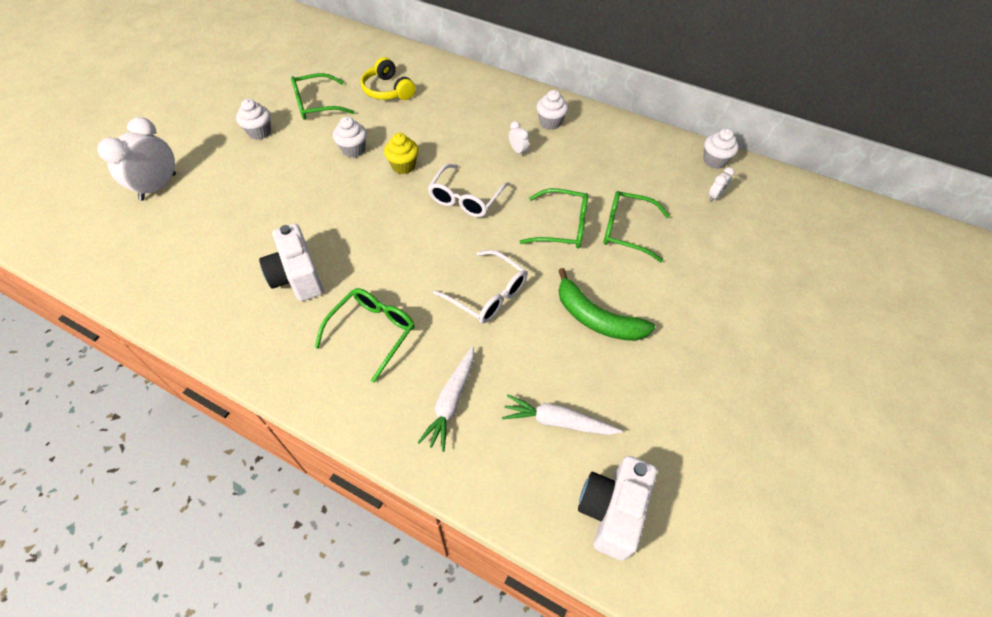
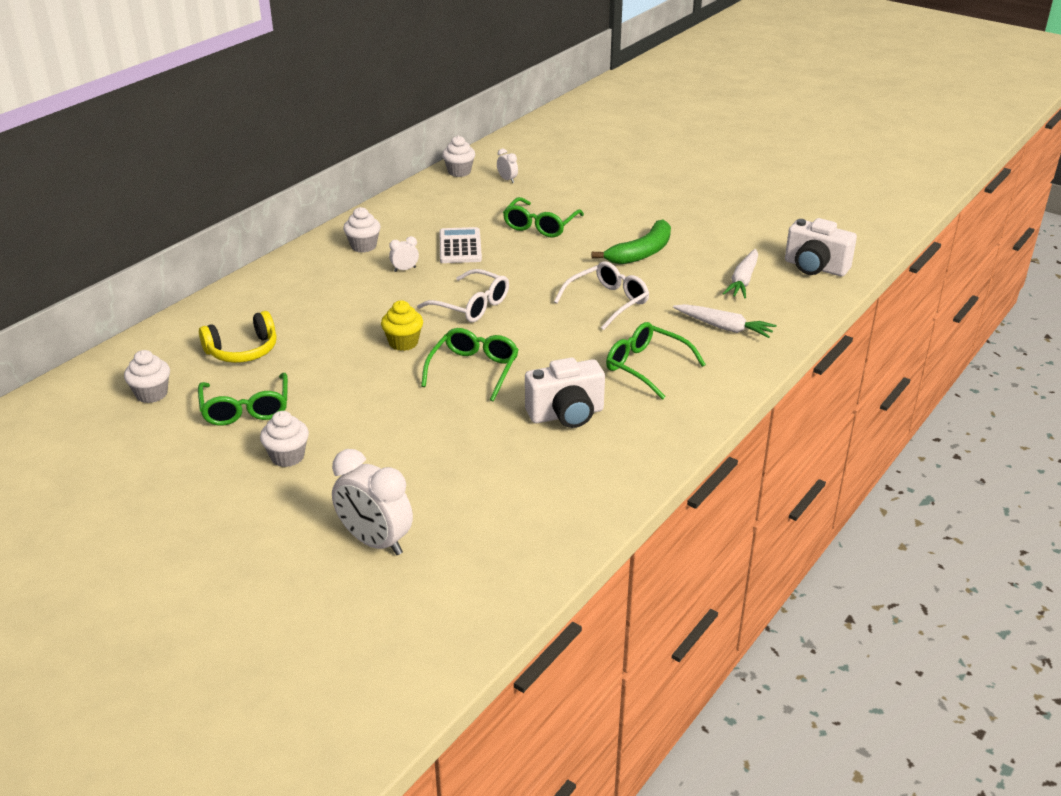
camera: 80 degrees left, 20 degrees down
(353, 150) = (359, 378): white cupcake -> white cupcake (151, 394)
(562, 227) = (527, 256): green glasses -> green glasses (474, 370)
(567, 179) = (460, 246): none -> white calculator

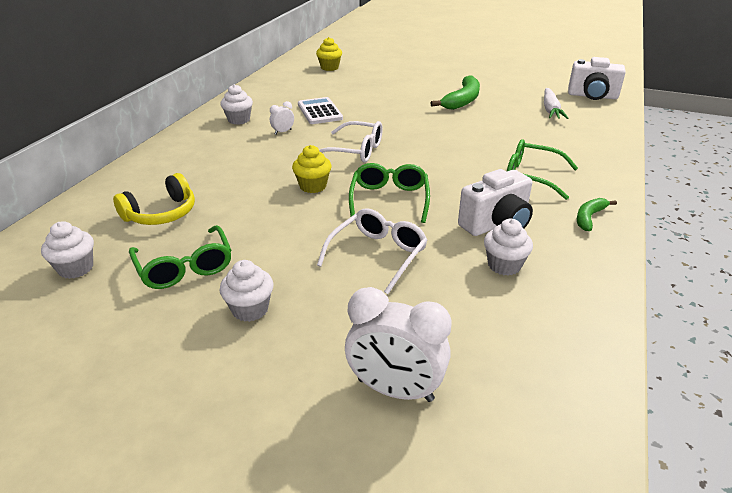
camera: 15 degrees left, 0 degrees up
(459, 172) = (290, 66): white cupcake -> white cupcake (504, 265)
(507, 180) = (329, 68): white clock -> yellow cupcake
(540, 226) = (374, 92): green glasses -> none
(608, 302) = (463, 135): white glasses -> white glasses (378, 255)
(670, 423) = (589, 217): none -> green banana
(724, 327) = (565, 141): white carrot -> none

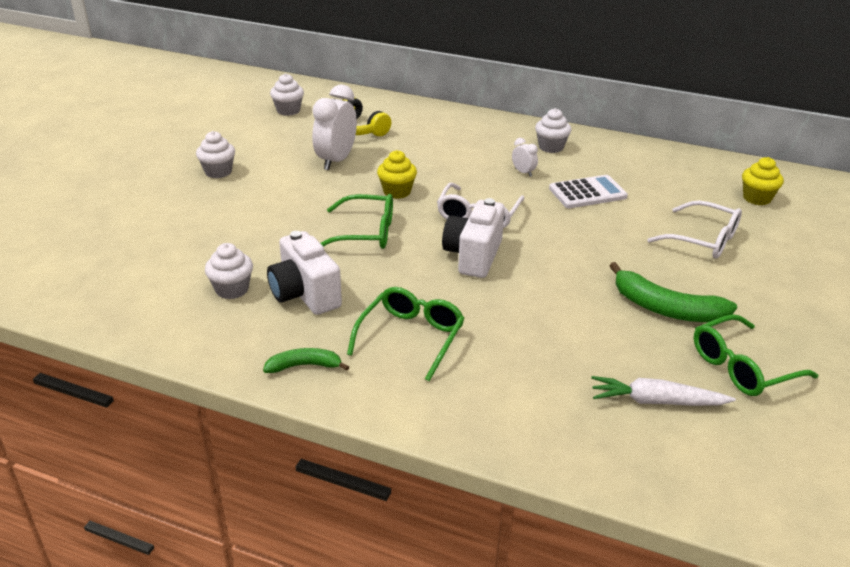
camera: 90 degrees right, 0 degrees up
(185, 267) = (278, 145): green glasses -> green glasses (742, 367)
(378, 255) = (270, 223): white glasses -> white glasses (703, 240)
(395, 390) = (111, 225): white clock -> white clock (336, 161)
(589, 217) = (304, 366): green banana -> green banana turned 45 degrees counterclockwise
(592, 96) = (749, 477): white camera -> white camera (473, 256)

